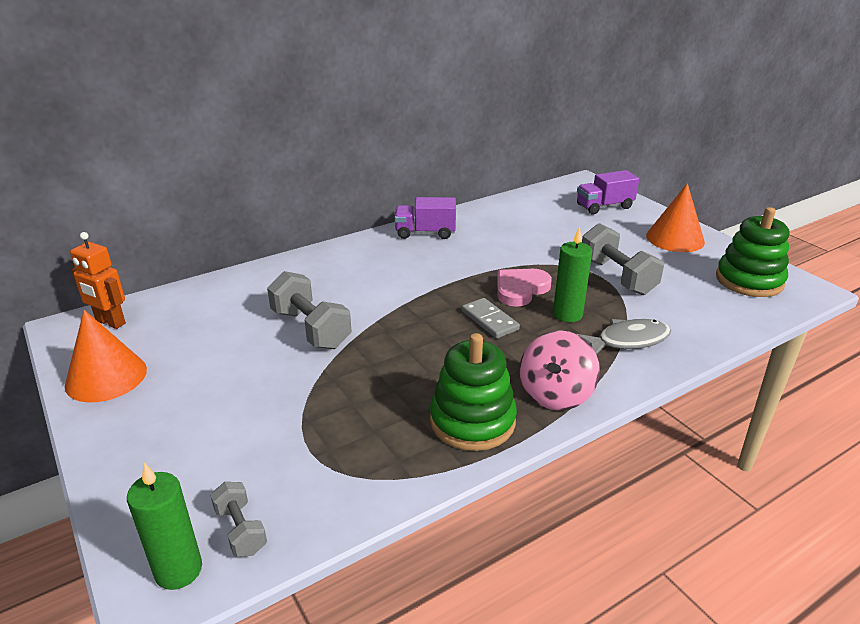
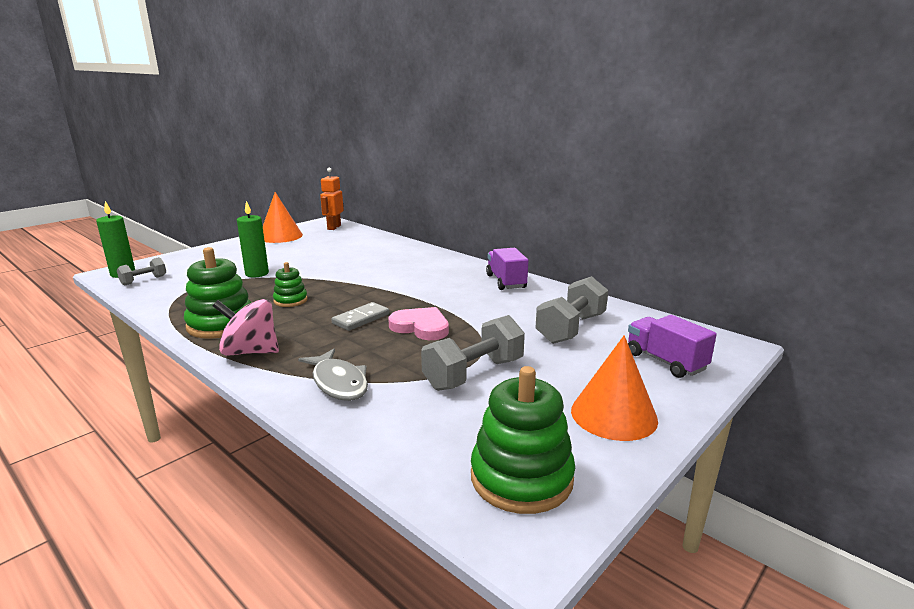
camera: 75 degrees right, 10 degrees down
(310, 329) = (335, 267): grey dumbbell -> grey dumbbell (571, 328)
(415, 367) = (290, 300): none -> green stacking toy
(567, 314) = (381, 350): green candle -> green candle (257, 273)

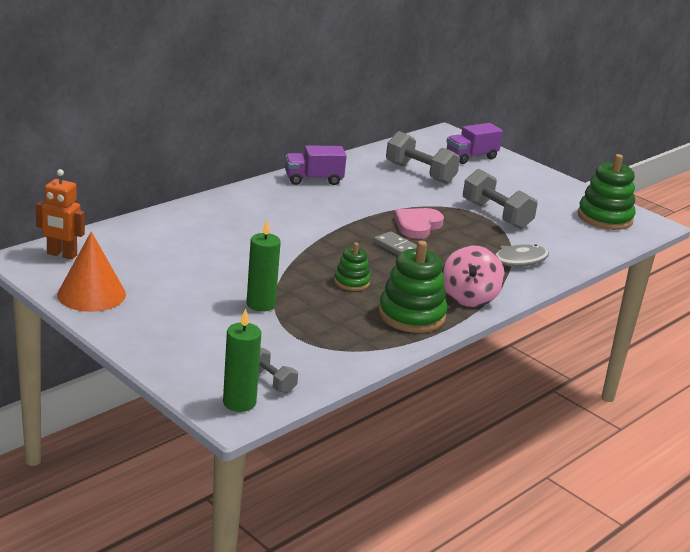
camera: 90 degrees left, 5 degrees up
(613, 415) = (539, 185): orange cone -> none

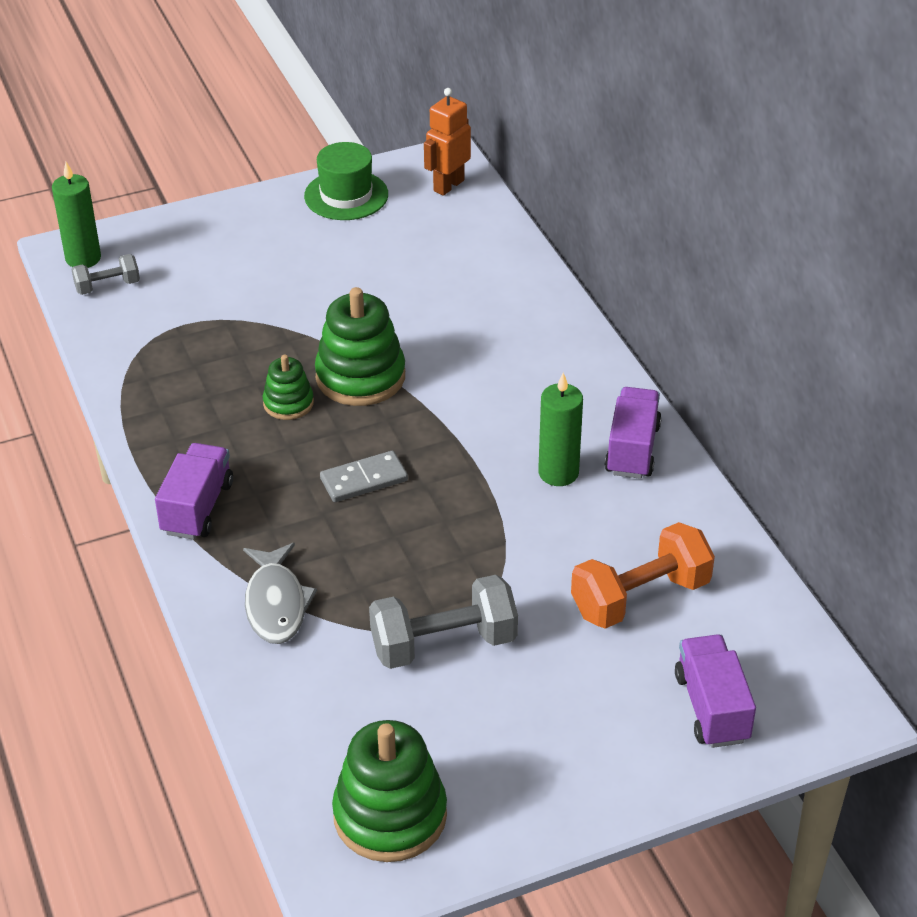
camera: 115 degrees right, 15 degrees up
(91, 294) = (346, 195): orange cone -> green hat
(261, 304) = (268, 312): green candle -> green candle (558, 473)
(411, 315) = (180, 435): green stacking toy -> green stacking toy (360, 377)
(417, 225) = (434, 525): pink heart -> none
(420, 173) = (640, 597): grey dumbbell -> orange dumbbell
(469, 297) = (197, 508): pink spinning top -> purple truck

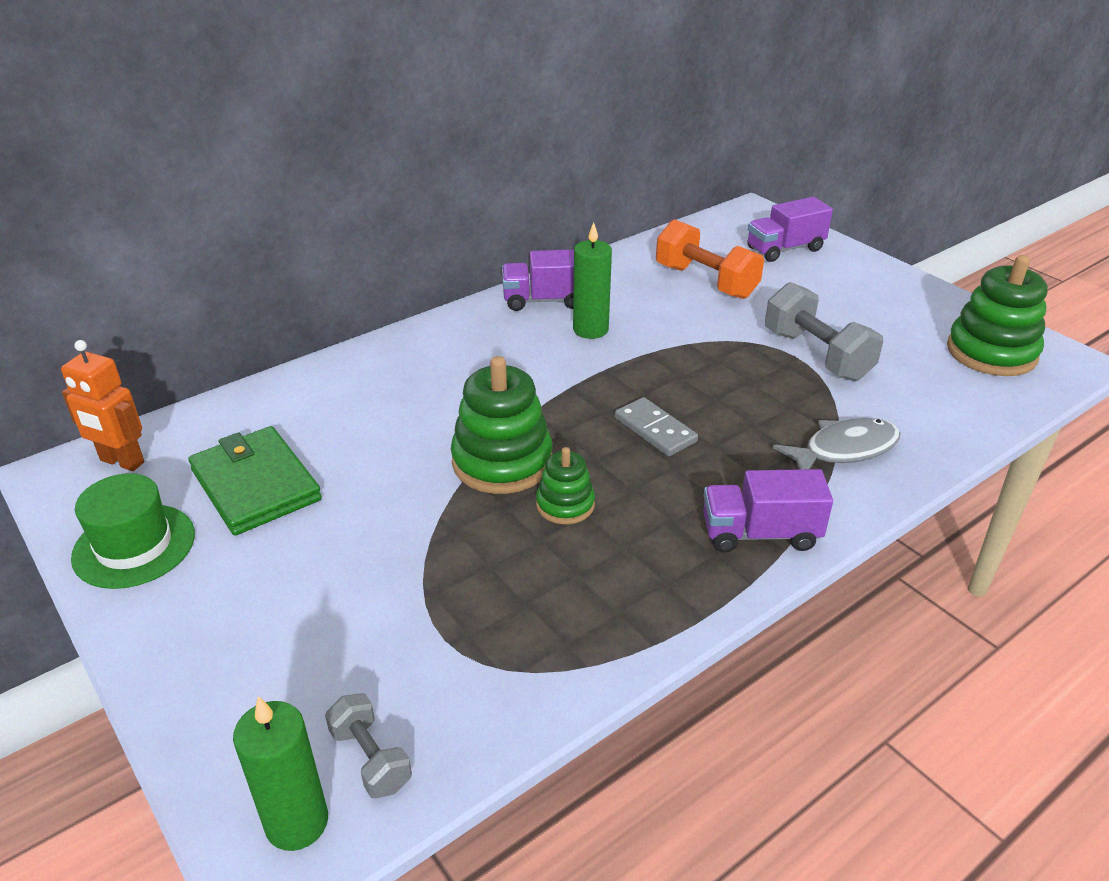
camera: 105 degrees left, 5 degrees down
(390, 247) = (255, 485): none -> green wallet

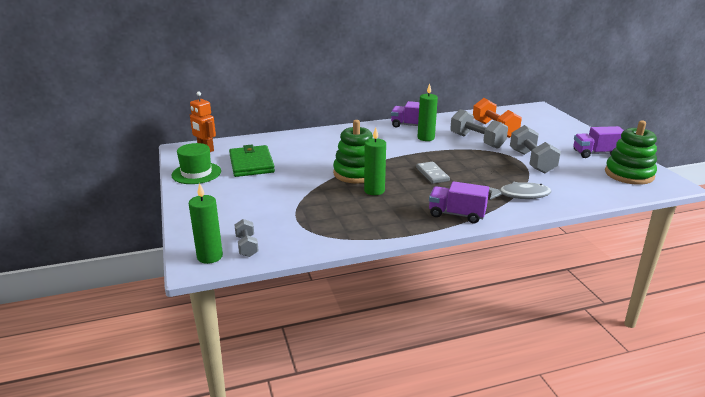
camera: 20 degrees right, 10 degrees down
(565, 505) = (374, 190): green stacking toy -> green candle
(690, 319) = (477, 141): none -> grey dumbbell
(785, 249) = (545, 123): purple truck -> purple truck (596, 153)

